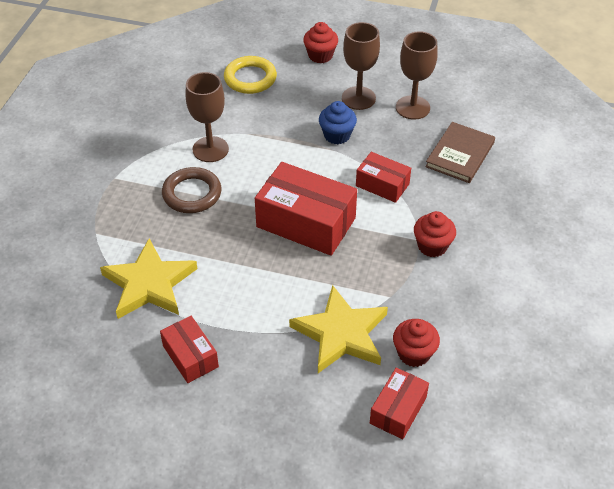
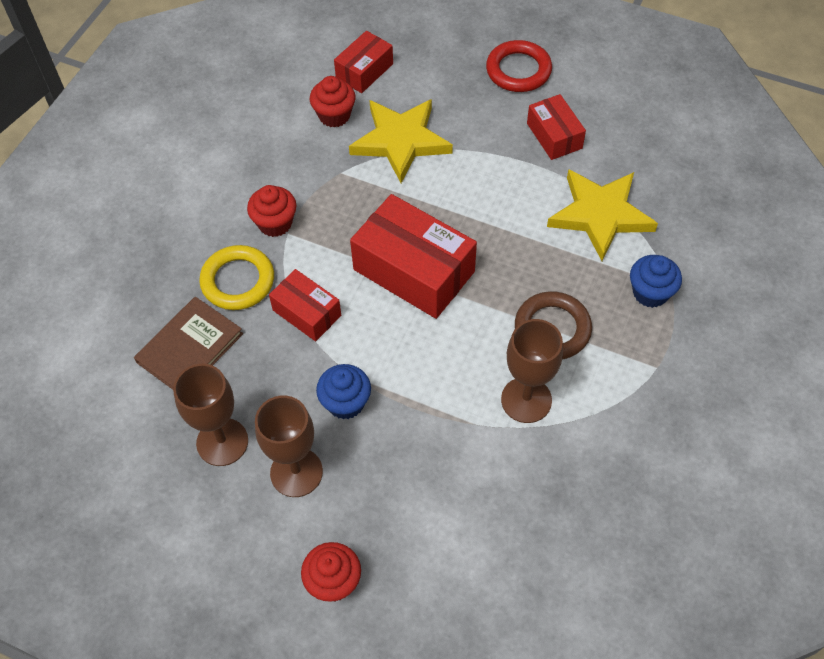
camera: 170 degrees left, 10 degrees up
(112, 226) = (650, 293): none -> blue cupcake
(230, 431) = (518, 70): none -> red ring
(250, 78) = (457, 540): yellow ring -> yellow ring (238, 281)

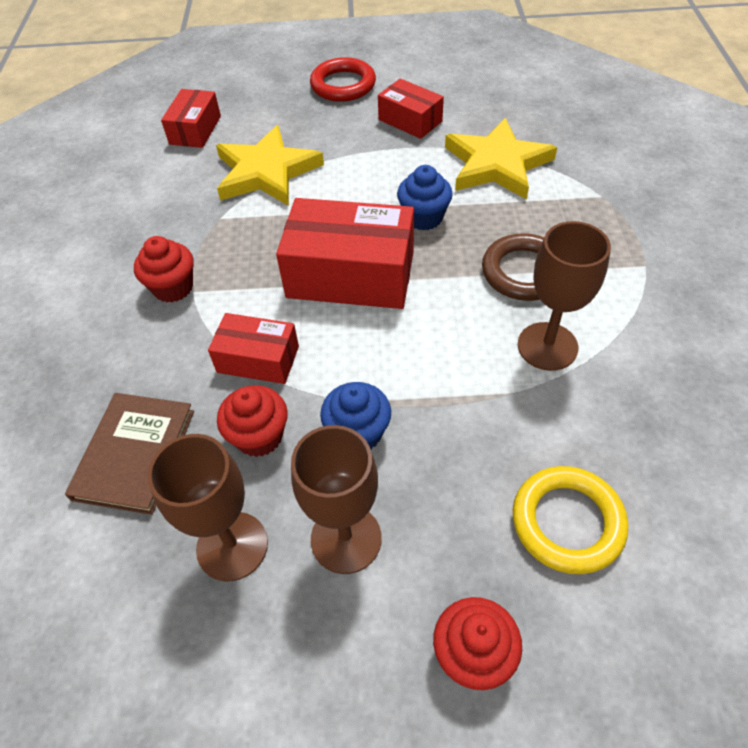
camera: 25 degrees left, 5 degrees down
(238, 281) = (159, 359): yellow ring -> yellow ring (567, 522)
(334, 115) = (185, 174): red cupcake -> red cupcake (259, 436)
(650, 293) = (589, 207): blue cupcake -> blue cupcake (424, 217)

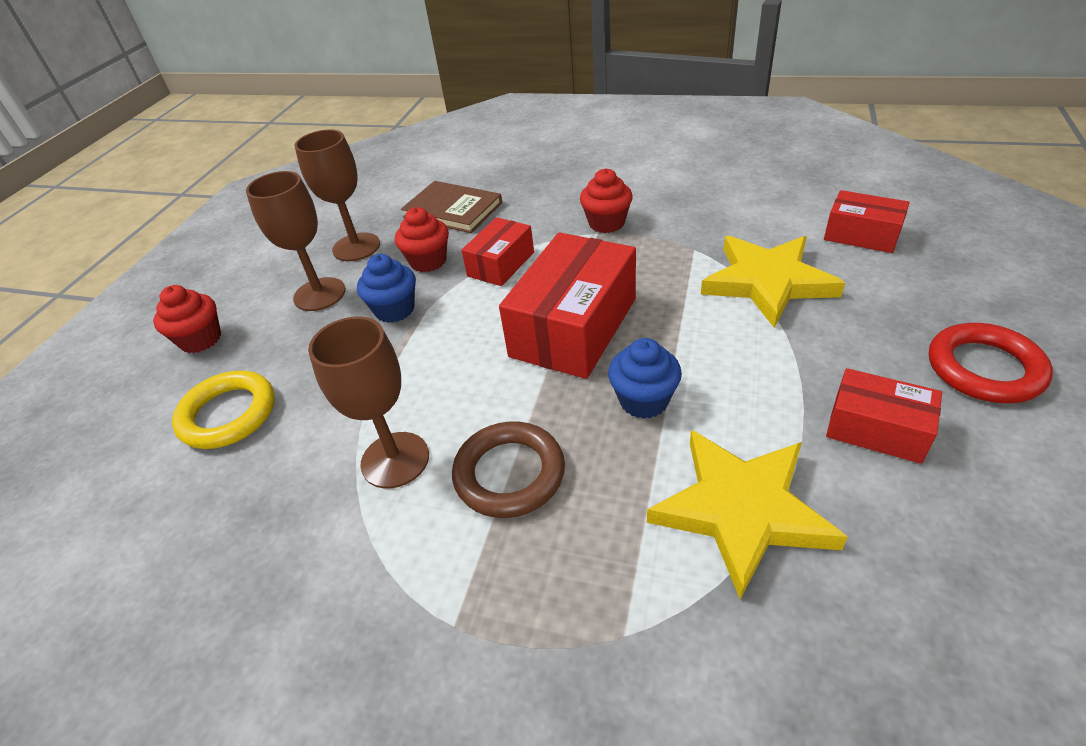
camera: 110 degrees right, 10 degrees down
(410, 120) = (876, 429): red box -> red box turned 60 degrees clockwise

